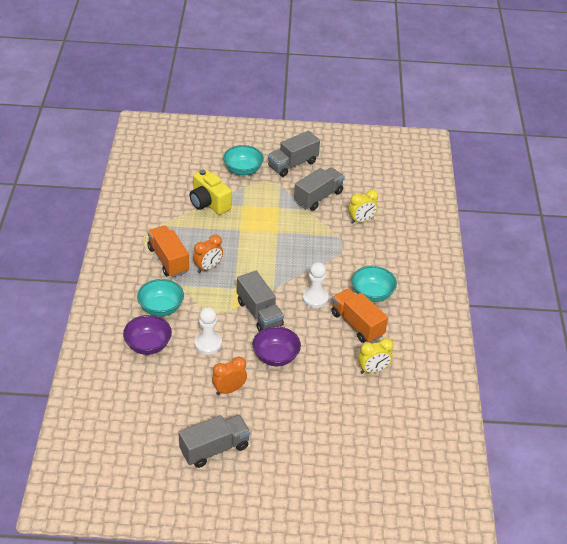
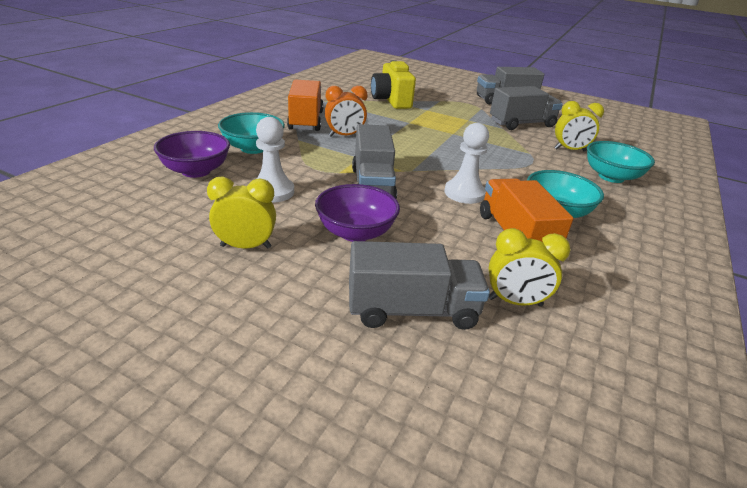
camera: 25 degrees right, 10 degrees down
(214, 449) = (127, 317): grey truck -> grey truck (412, 310)
(229, 390) = (246, 246): orange clock -> yellow clock
(243, 170) = (447, 92): turquoise bowl -> turquoise bowl (611, 177)

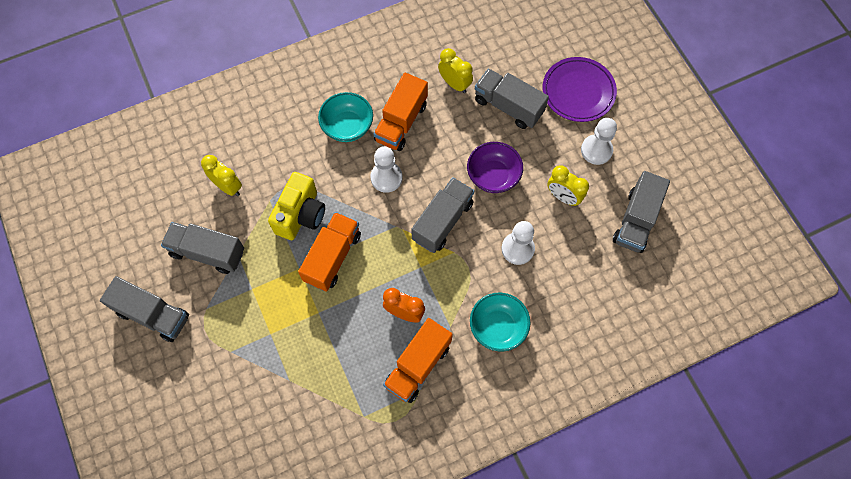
camera: 140 degrees left, 35 degrees up
(115, 261) = (636, 220): none -> grey truck
(196, 171) = (558, 308): purple bowl -> none
(223, 316) = (596, 150): none -> white pawn
(314, 392) = (578, 92): none -> purple plate
(391, 101) = (287, 377): yellow camera -> yellow camera (301, 215)
(437, 143) = (332, 257): none -> orange truck
(611, 177) = (250, 137): turquoise bowl -> none

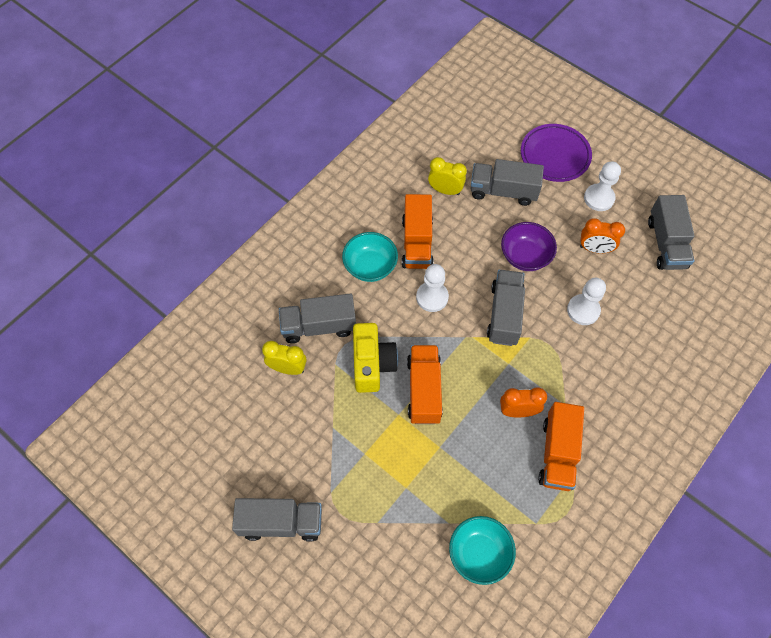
camera: 25 degrees left, 5 degrees down
(207, 252) = (302, 438): grey truck -> grey truck (319, 326)
(498, 327) = (606, 386): turquoise bowl -> turquoise bowl (479, 553)
(563, 197) = (595, 249): yellow clock -> orange clock

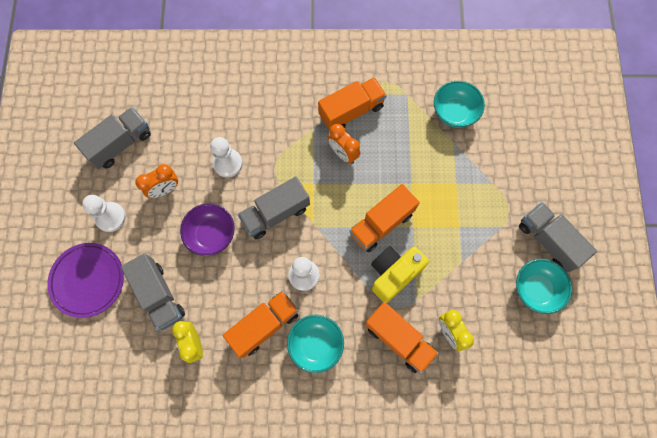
camera: 130 degrees left, 10 degrees up
(254, 470) = (536, 289): none -> turquoise bowl
(319, 326) = (398, 339): grey truck -> orange truck
(595, 249) = (164, 189): orange clock -> orange clock turned 90 degrees clockwise

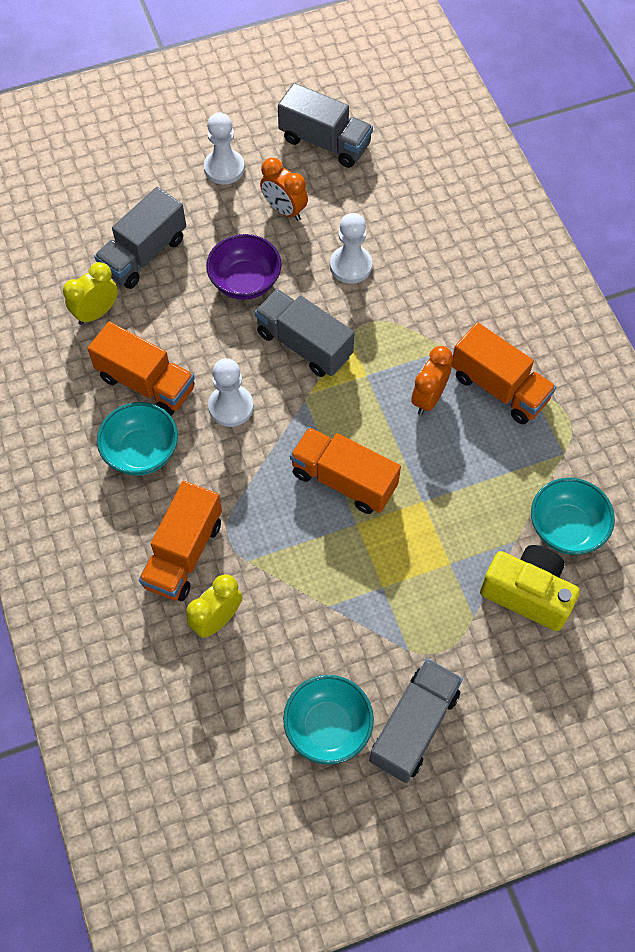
camera: 70 degrees right, 10 degrees down
(88, 280) = (136, 176): purple plate -> none
(394, 274) = (275, 519): yellow camera -> yellow camera (527, 593)

